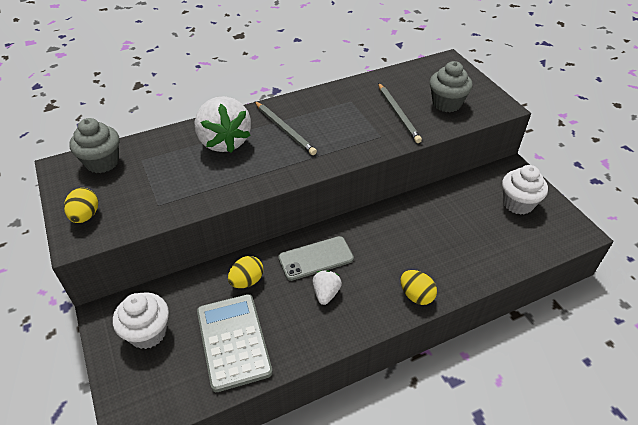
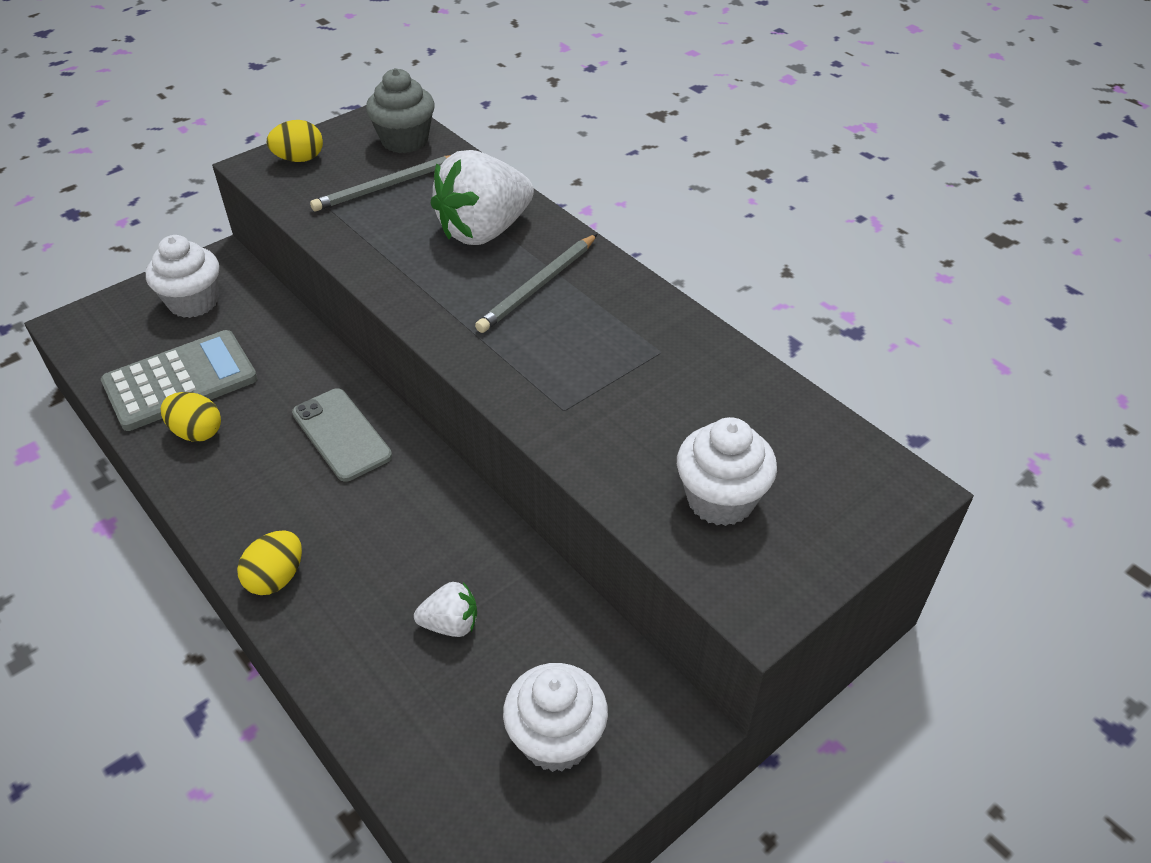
camera: 75 degrees right, 0 degrees up
(247, 281) = (286, 369): yellow egg -> yellow egg (197, 432)
(326, 293) = (271, 460): white strawberry -> white strawberry (450, 624)
(398, 114) = (645, 425): grey pencil -> grey pencil (387, 186)
(446, 103) = (720, 499): grey cupcake -> white cupcake

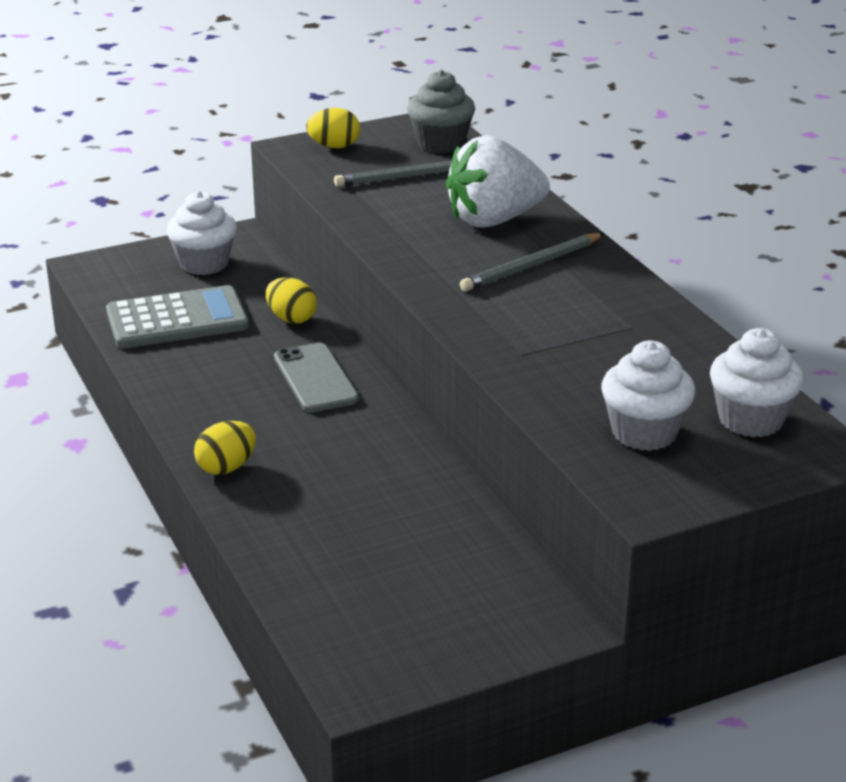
camera: 15 degrees right, 15 degrees down
(197, 432) = (182, 358): yellow egg -> yellow egg (291, 319)
(450, 624) = (375, 523): white strawberry -> none
(556, 739) = (445, 613): white cupcake -> white cupcake (750, 420)

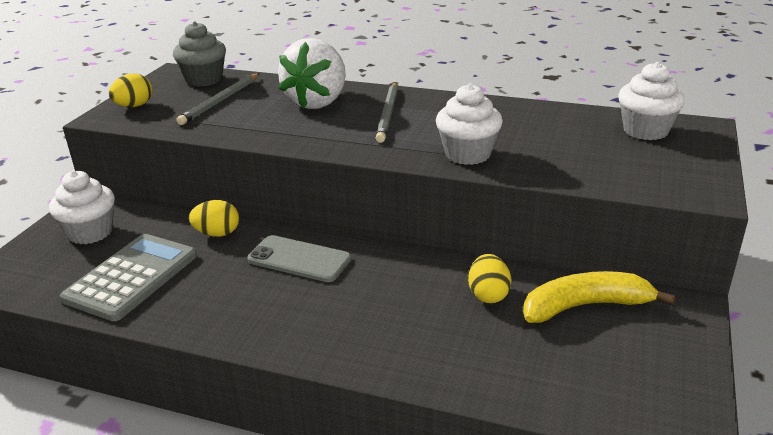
camera: 45 degrees left, 0 degrees up
(226, 467) = (345, 350): yellow egg -> yellow egg (488, 295)
(470, 562) = (586, 306): none -> yellow banana
(644, 433) = (623, 162): white cupcake -> white cupcake (467, 154)

